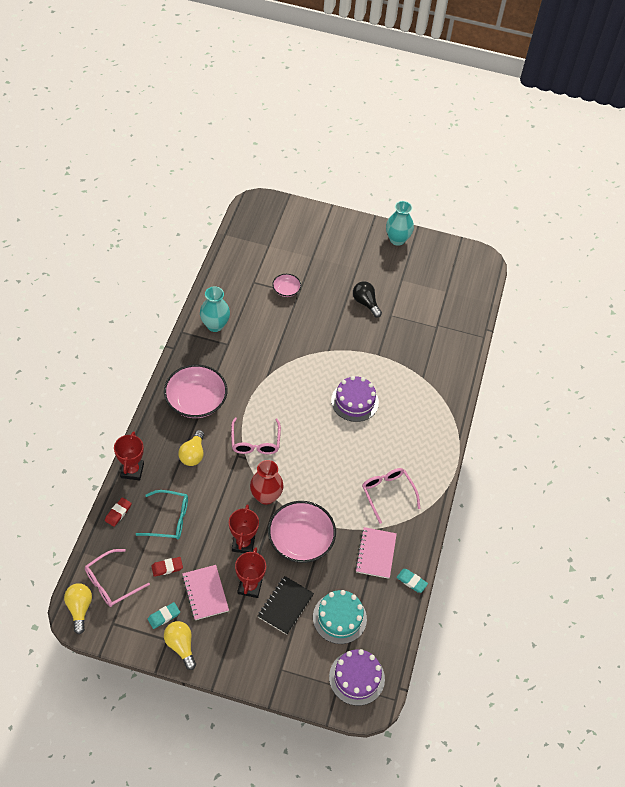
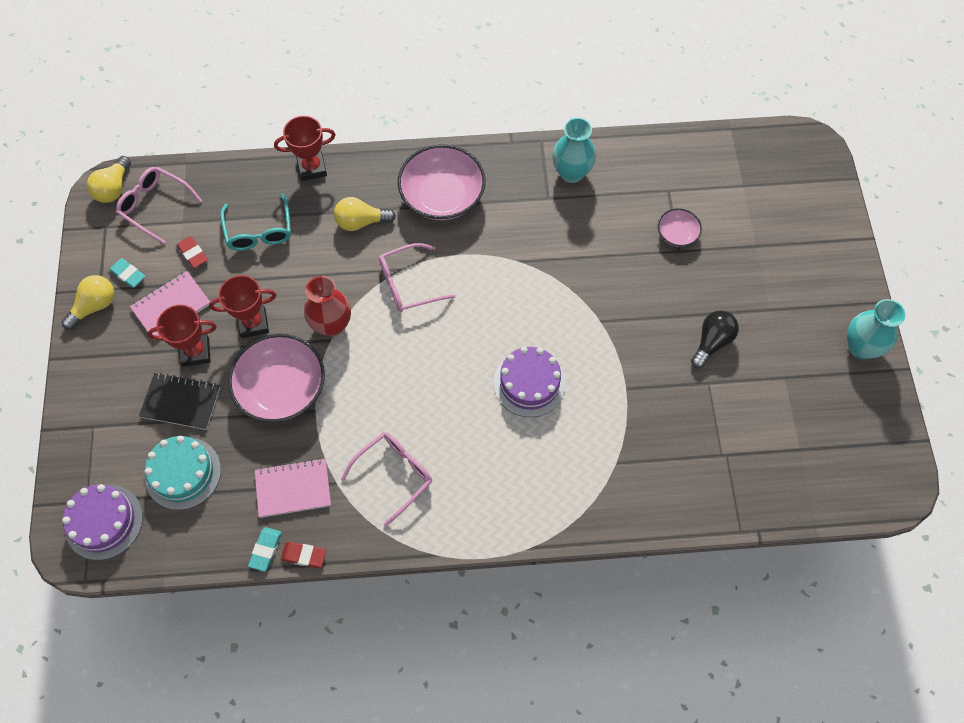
camera: 75 degrees right, 10 degrees up
(79, 608) = (114, 188): yellow light bulb -> yellow light bulb turned 135 degrees clockwise
(118, 513) = (249, 176): red eraser -> red eraser (304, 555)

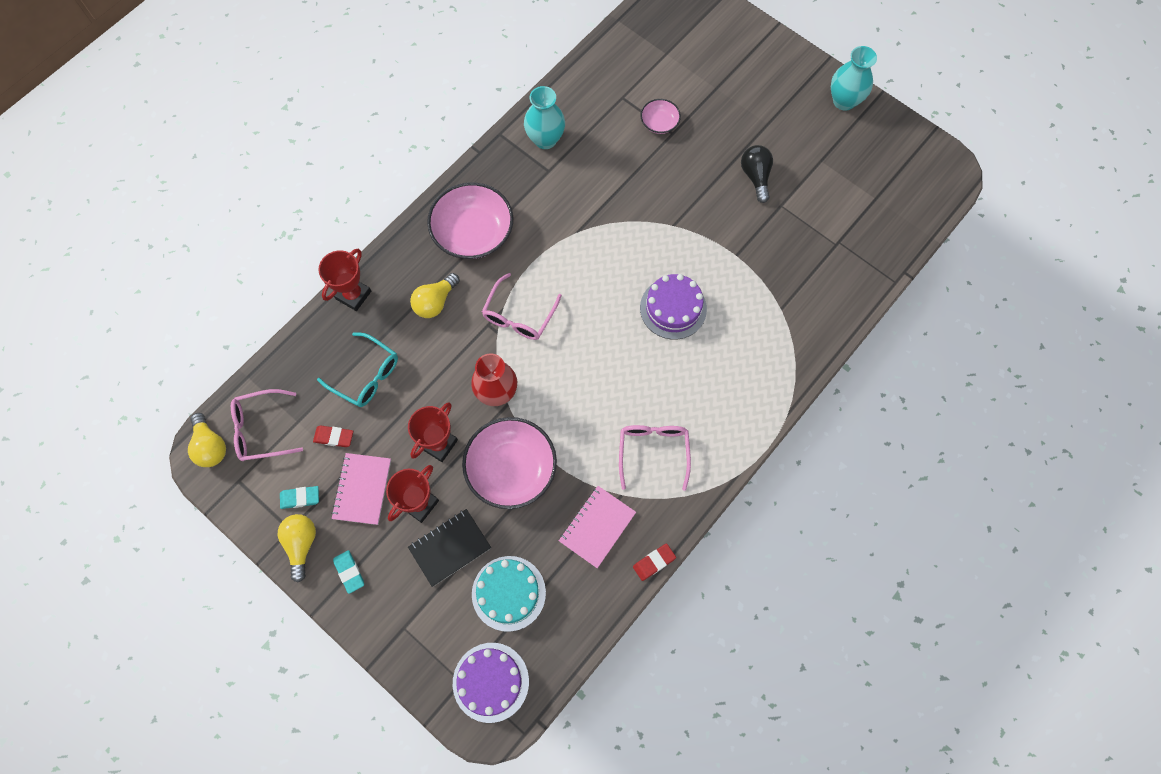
camera: 45 degrees left, 5 degrees up
(265, 550) = (624, 584): turquoise eraser -> turquoise eraser (349, 572)

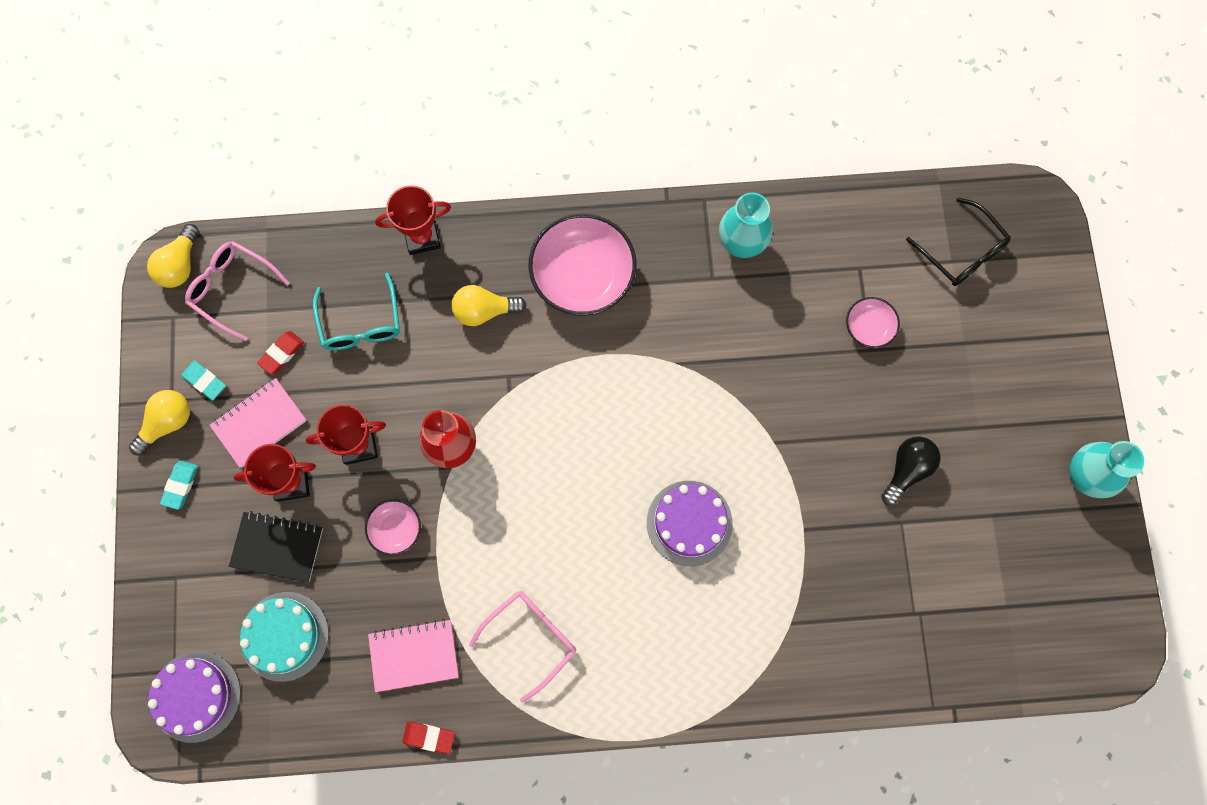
camera: 45 degrees right, 5 degrees up
(334, 437) = (281, 353): red eraser -> red eraser turned 75 degrees clockwise
(511, 469) = (395, 529): pink bowl -> pink bowl, size x0.50
(519, 316) = (543, 394): pink glasses -> none
(666, 44) = (962, 252): none -> black glasses

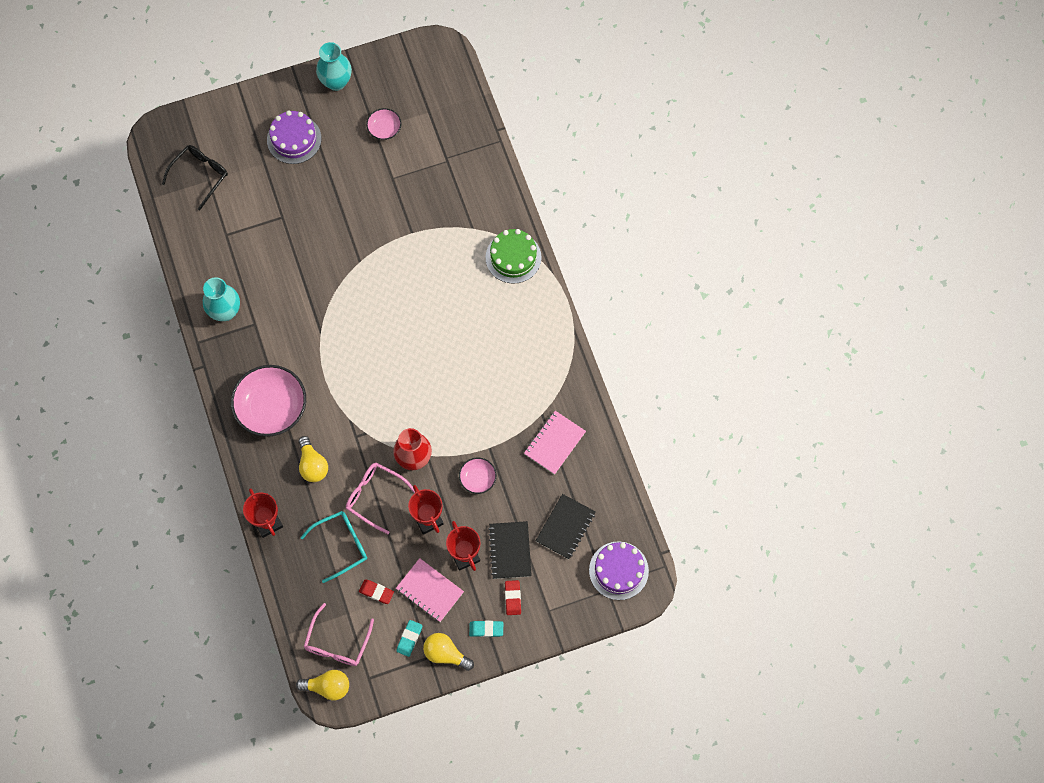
camera: 105 degrees left, 5 degrees down
(284, 636) = (565, 527): turquoise cake -> black notebook
(414, 655) = (554, 443): pink notebook -> pink notebook turned 60 degrees clockwise
(429, 737) = (601, 419): red eraser -> red eraser (513, 598)
(531, 638) = (523, 375): pink glasses -> pink glasses (374, 496)
(689, 523) = (425, 300): purple cake -> purple cake (294, 139)
(727, 674) = (513, 257): none -> green cake
(869, 327) = (266, 221): pink bowl -> pink bowl (384, 129)
(907, 470) = (357, 181): black light bulb -> none

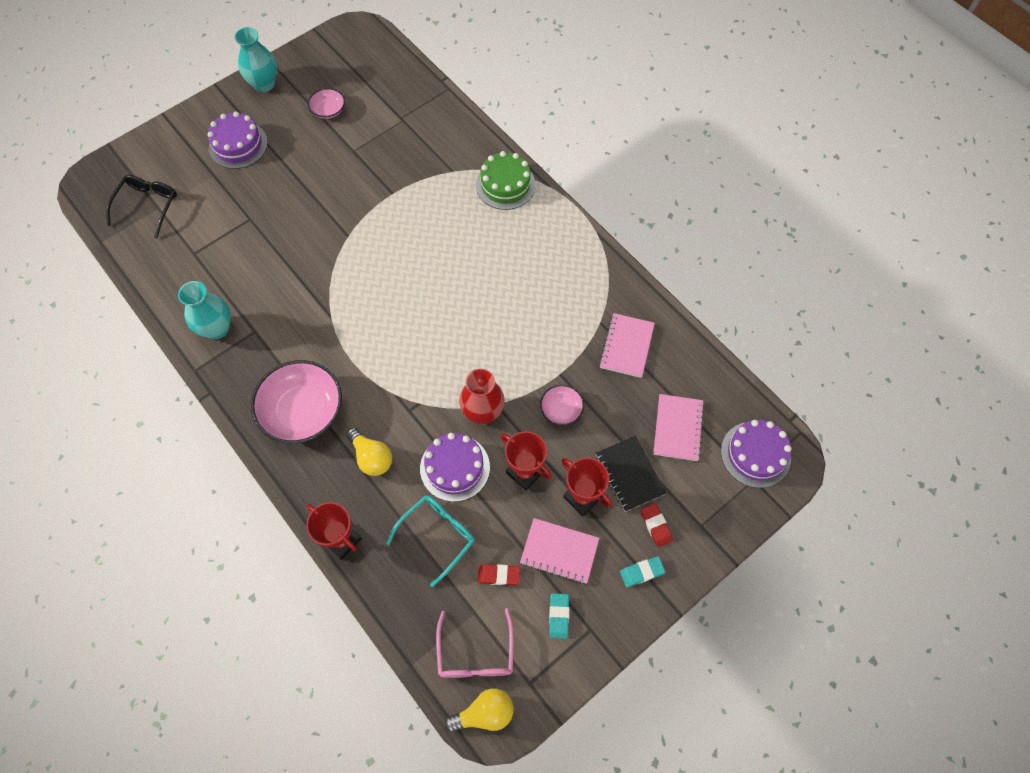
camera: 20 degrees left, 5 degrees down
(374, 496) = (455, 467): pink glasses -> purple cake
(445, 654) = (608, 619): yellow light bulb -> none
(565, 527) = (678, 428): black notebook -> pink notebook

